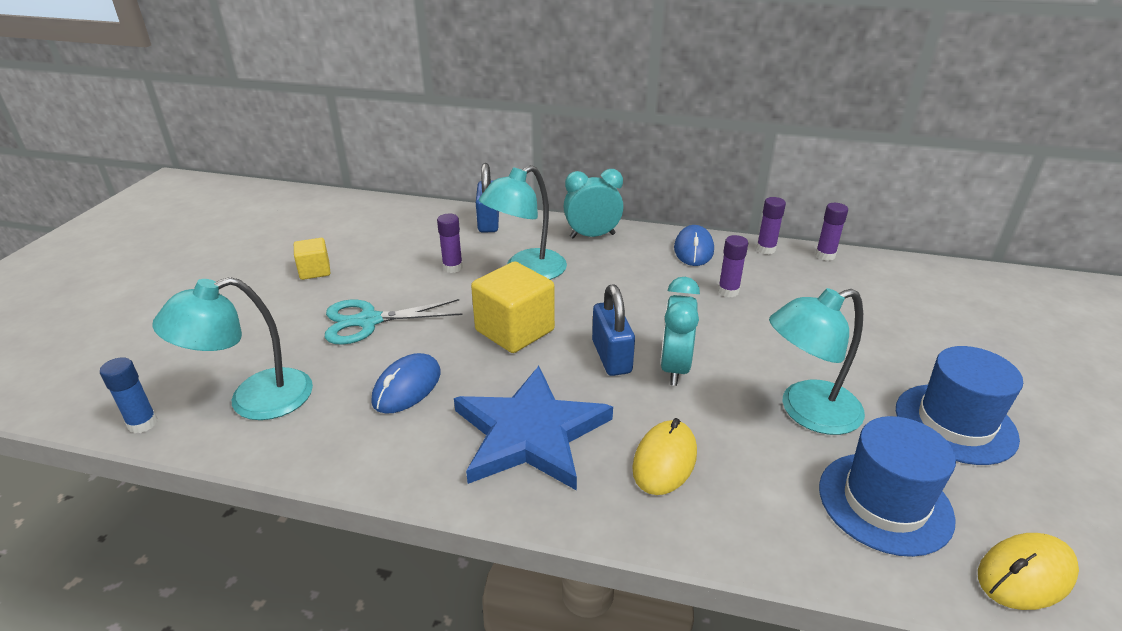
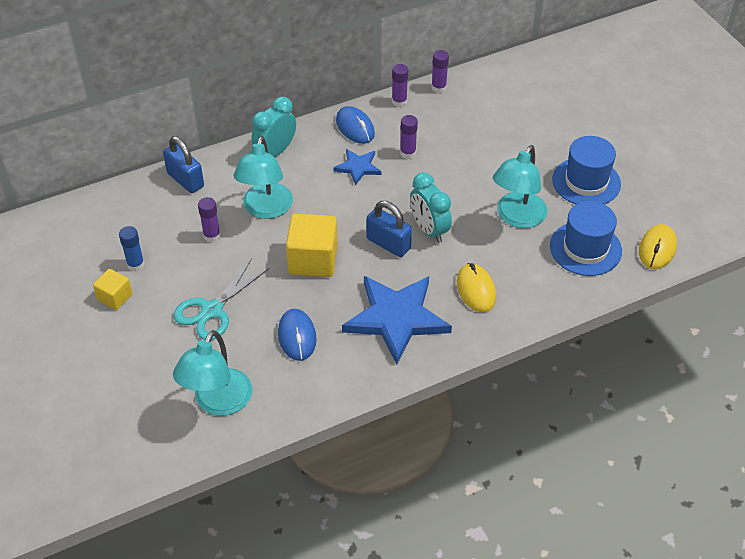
camera: 40 degrees left, 15 degrees up
(143, 423) = (172, 459): blue glue stick -> blue glue stick (135, 265)
(658, 279) = (358, 167): none -> blue star

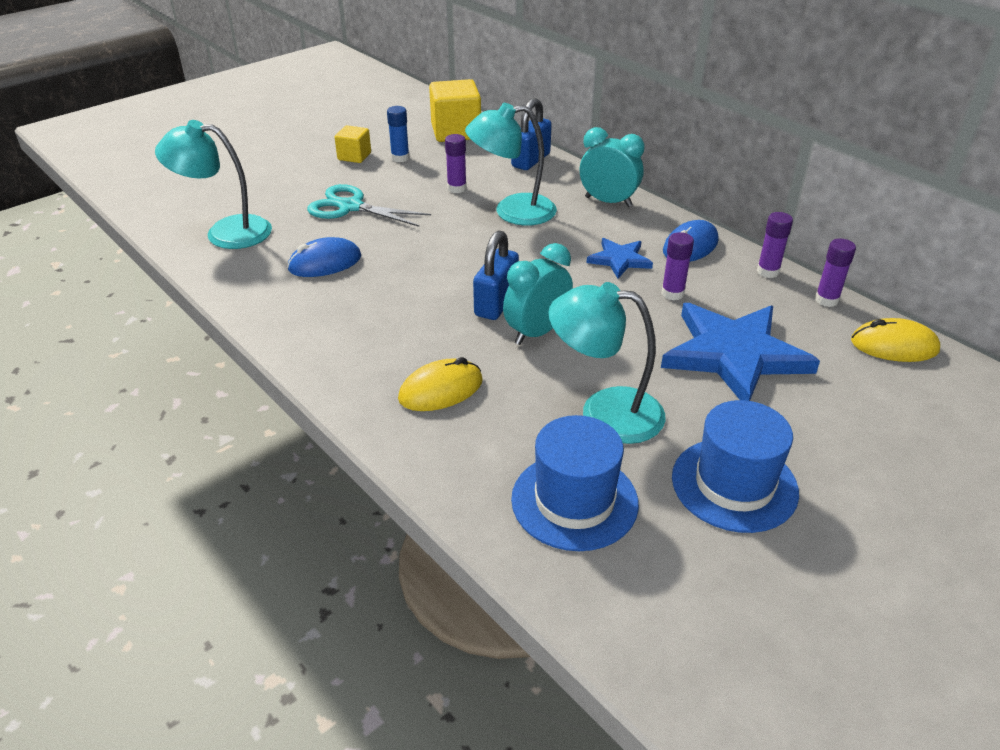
camera: 75 degrees right, 10 degrees down
(313, 260) = (446, 254): yellow cube -> yellow cube (456, 132)
(396, 318) = (369, 328): blue star -> blue star (734, 355)
(657, 249) = (619, 604): yellow mouse -> yellow mouse (894, 346)

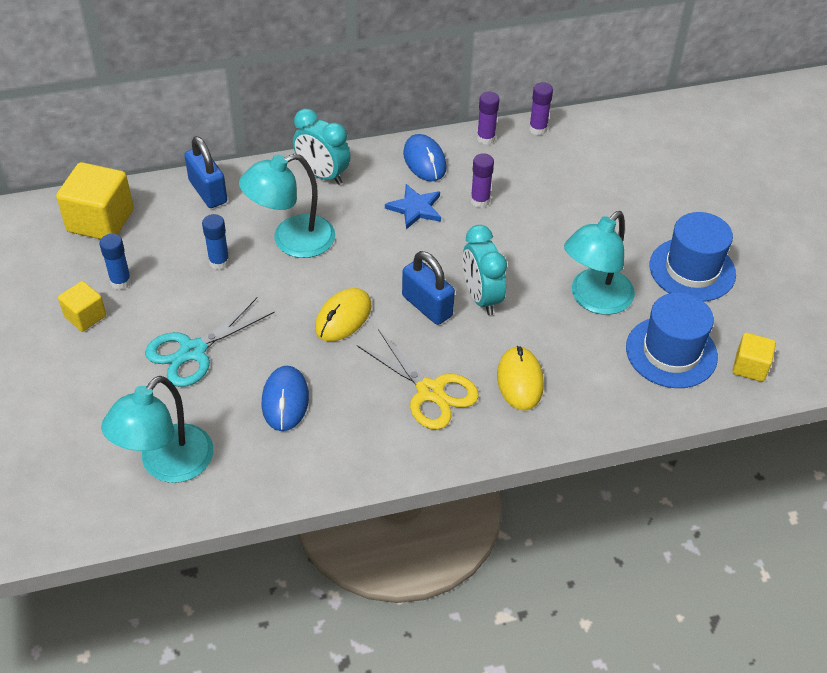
camera: 65 degrees left, 10 degrees up
(387, 336) = (430, 391): none -> yellow scissors
(457, 188) = (219, 262): purple glue stick -> blue glue stick
(512, 211) = (291, 241): turquoise lamp -> turquoise lamp turned 45 degrees clockwise
(608, 202) = (322, 175): turquoise clock -> turquoise clock turned 105 degrees counterclockwise
(609, 589) = (750, 367): none -> yellow cube
(734, 355) = (570, 205): blue star -> none
(894, 346) = (604, 127): yellow mouse -> yellow mouse (343, 317)

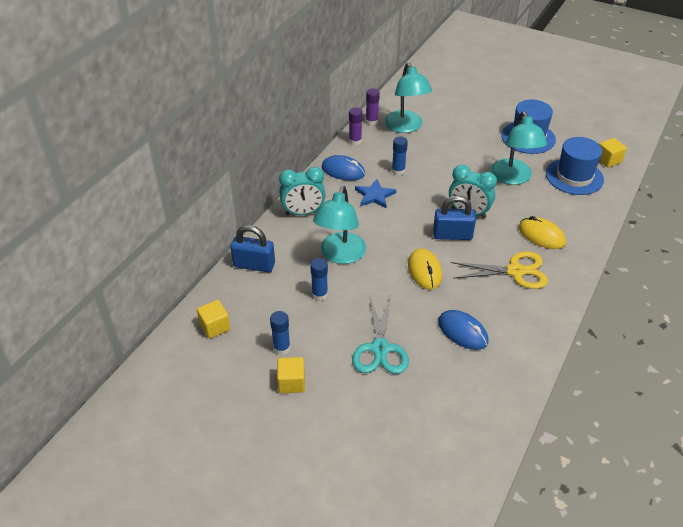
camera: 45 degrees left, 5 degrees down
(100, 220) = (215, 327): yellow cube -> yellow cube, size x0.56
(167, 465) = (461, 414): turquoise lamp -> turquoise lamp (406, 127)
(480, 201) = (398, 171): purple glue stick -> blue glue stick

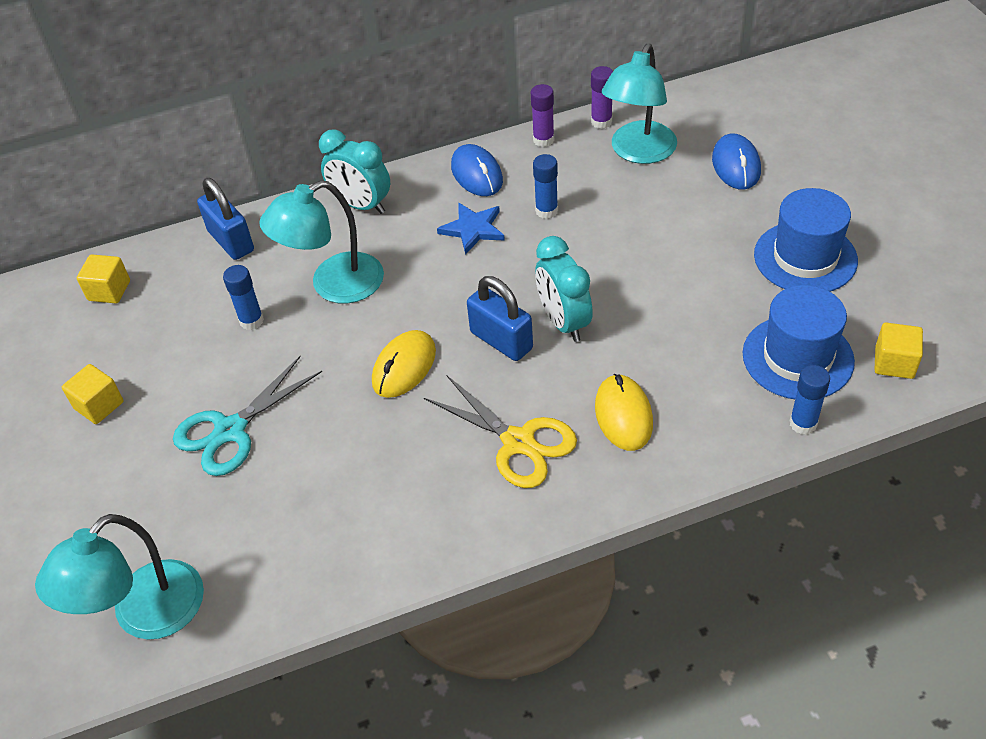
camera: 45 degrees right, 5 degrees up
(281, 348) = (138, 359): blue glue stick -> blue glue stick (803, 423)
(462, 332) = (346, 476): blue mouse -> blue mouse (736, 165)
(513, 178) = (696, 307): turquoise lamp -> turquoise lamp (145, 615)

